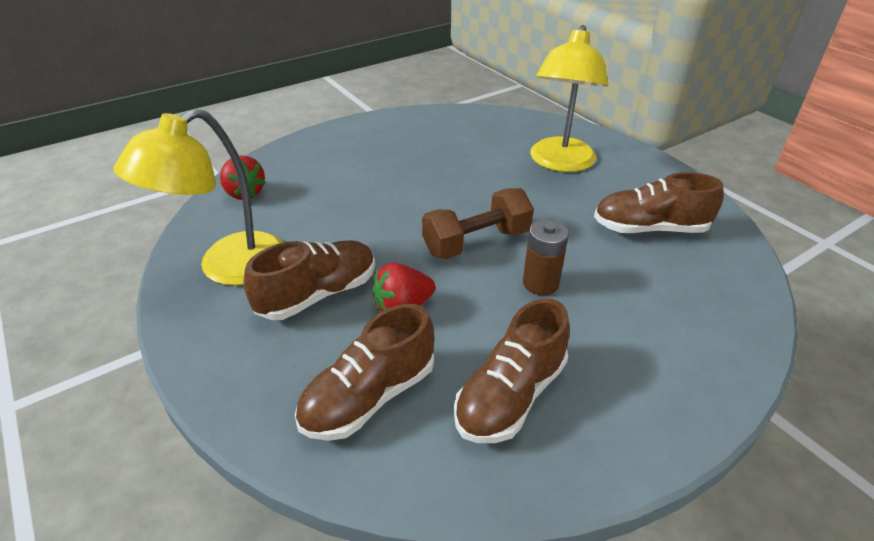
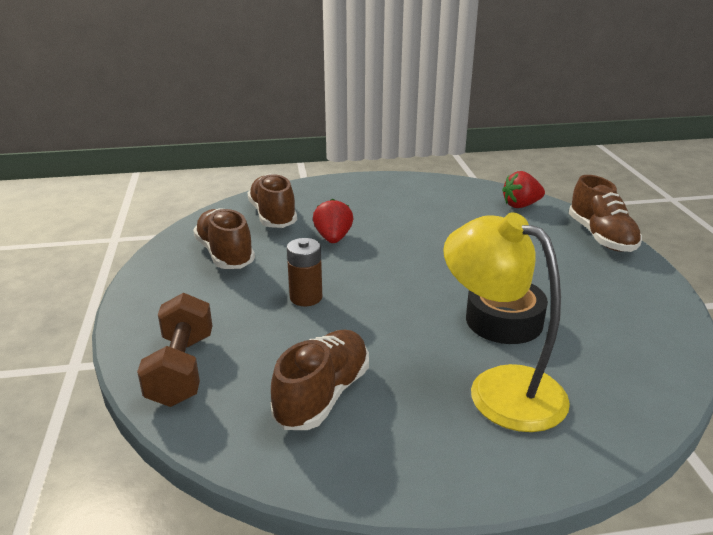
camera: 115 degrees right, 10 degrees down
(228, 267) = (424, 193): yellow lamp -> none
(318, 294) = (372, 215): brown shoe -> brown shoe (601, 237)
(476, 242) = (382, 284): brown dumbbell -> brown dumbbell (181, 369)
(479, 172) = (504, 320): none -> black tape

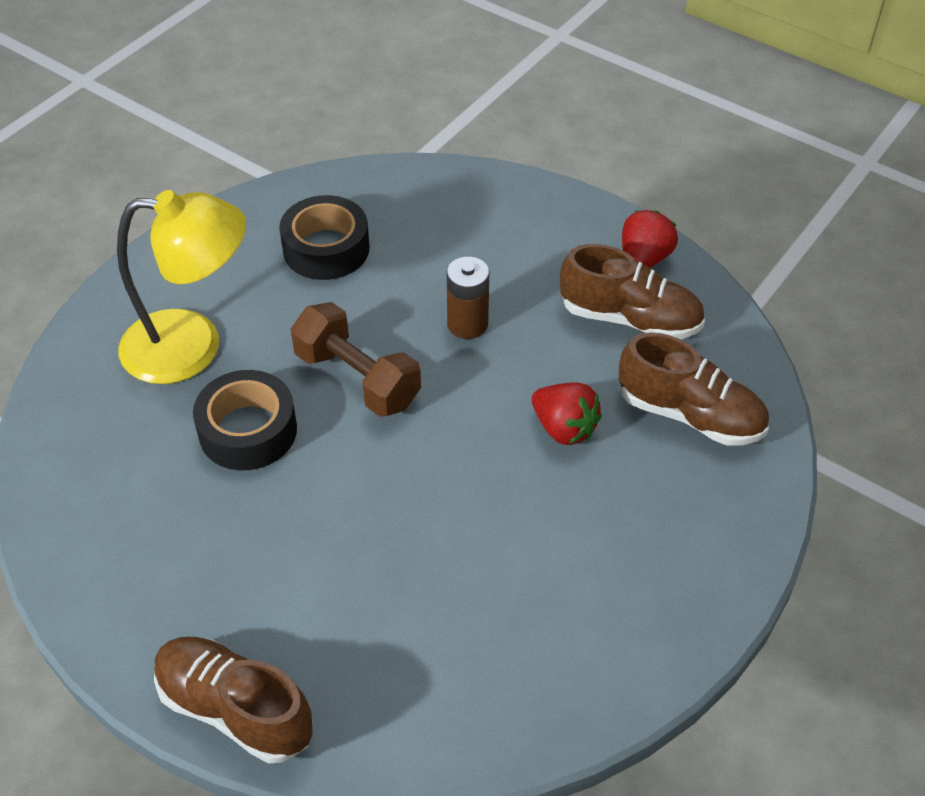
camera: 135 degrees right, 20 degrees up
(181, 369) = (457, 198): brown dumbbell -> brown dumbbell (357, 379)
(323, 395) = (326, 249): brown shoe -> black tape
(521, 205) = (415, 719): red strawberry -> red strawberry (644, 259)

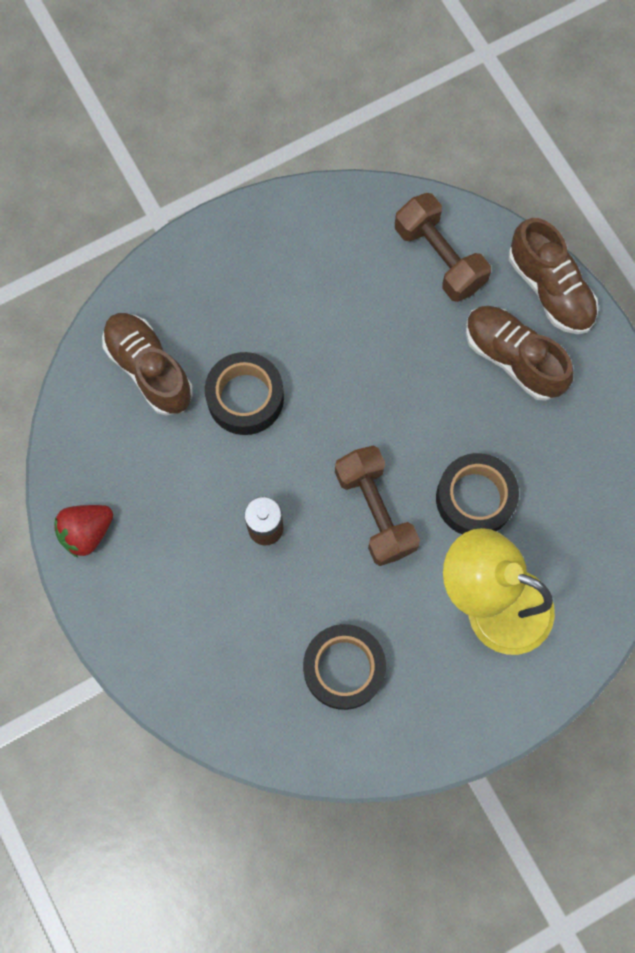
camera: 155 degrees left, 25 degrees up
(410, 687) = (439, 257): none -> brown dumbbell
(564, 428) = (245, 398): red strawberry -> black tape
(630, 319) = (137, 475): brown shoe -> brown shoe (513, 358)

